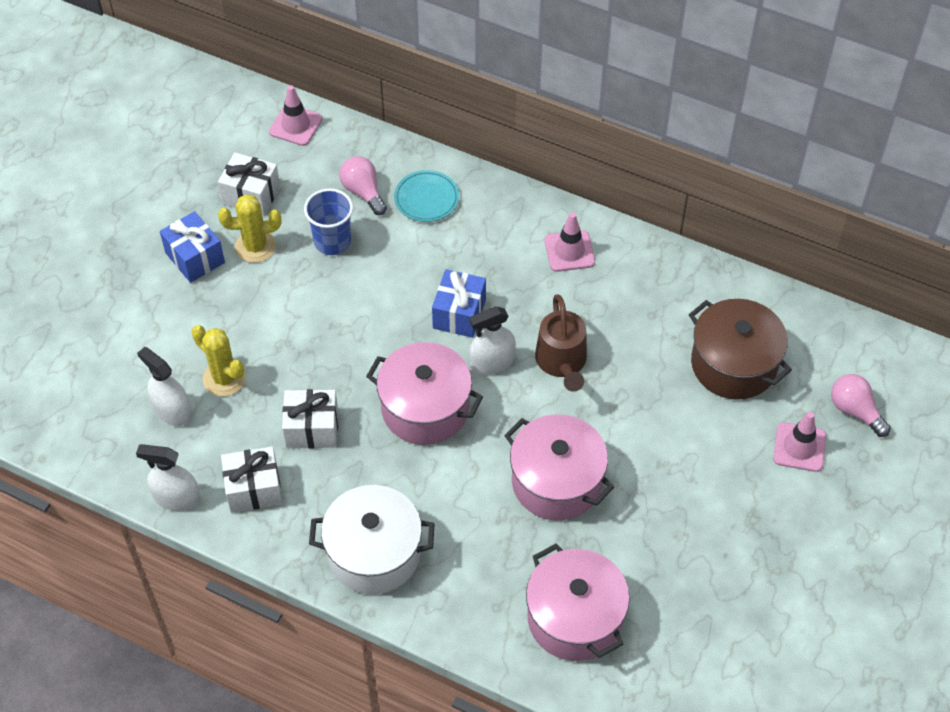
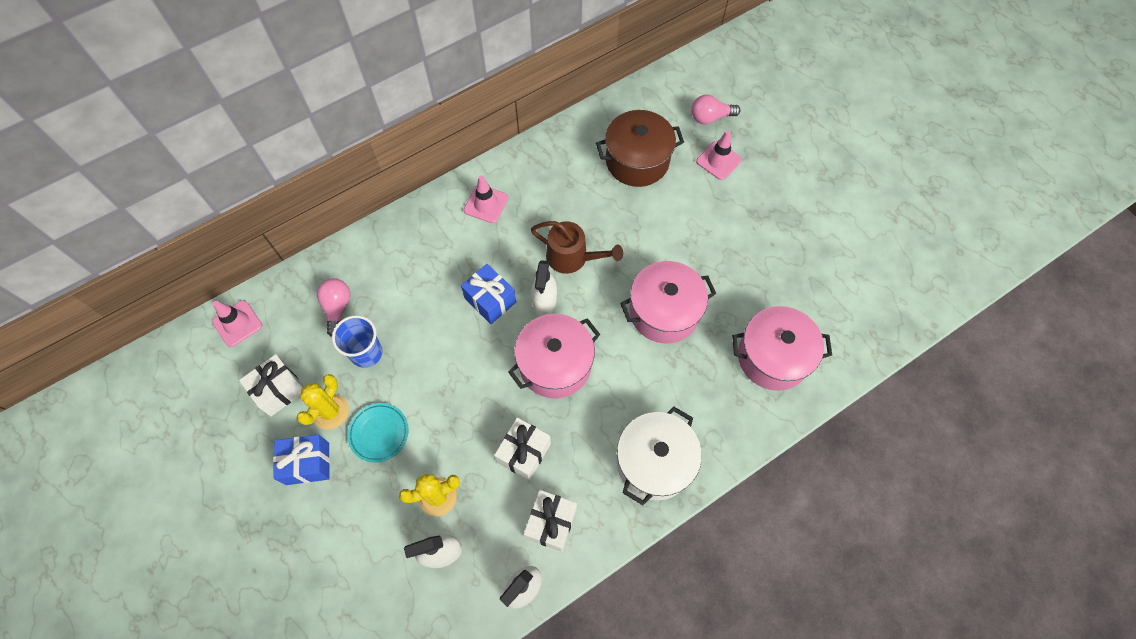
camera: 60 degrees left, 10 degrees up
(363, 192) = (337, 308): pink light bulb -> pink light bulb turned 90 degrees clockwise
(426, 199) = (375, 269): turquoise plate -> turquoise plate (379, 433)

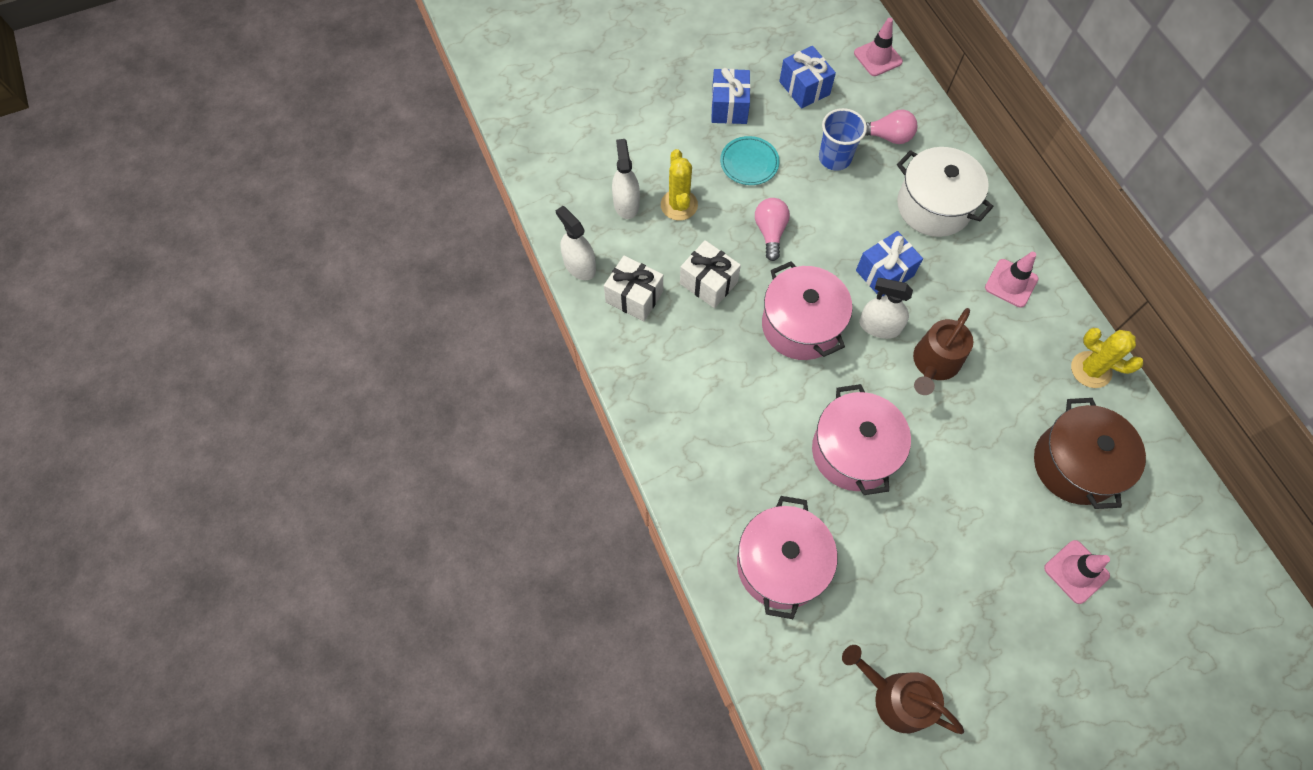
camera: 100 degrees right, 0 degrees up
(279, 390) = (804, 88): white gift -> blue gift
(330, 411) = (777, 126): yellow cactus -> yellow cactus (1091, 370)
(654, 462) = (677, 403): white pot -> white pot (933, 206)
(710, 117) = (1151, 578): pink light bulb -> pink light bulb (770, 232)
(844, 269) = (895, 697): none -> brown watering can

